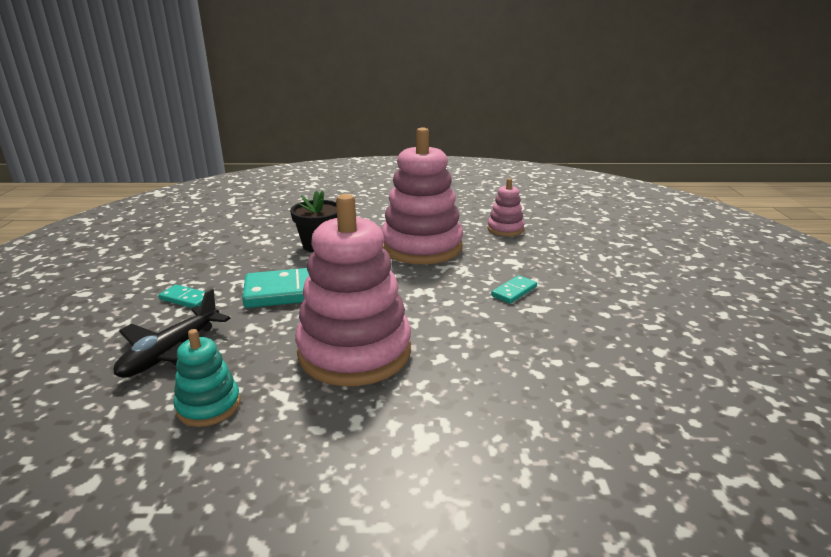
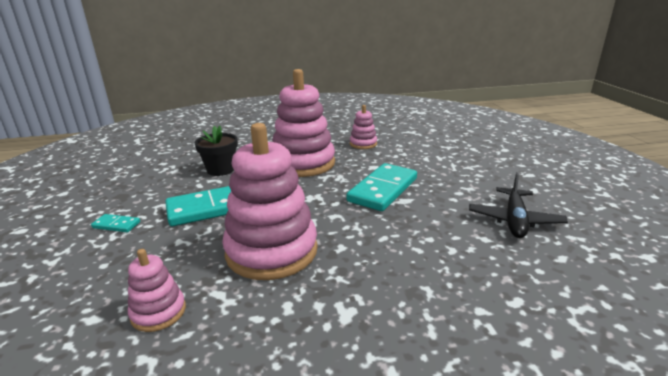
camera: 10 degrees left, 0 degrees up
(171, 353) = (114, 272): black plane -> black plane (514, 220)
(209, 406) = (158, 312): turquoise stacking toy -> pink stacking toy
(514, 291) = (383, 190): turquoise domino -> turquoise domino, size x2.18

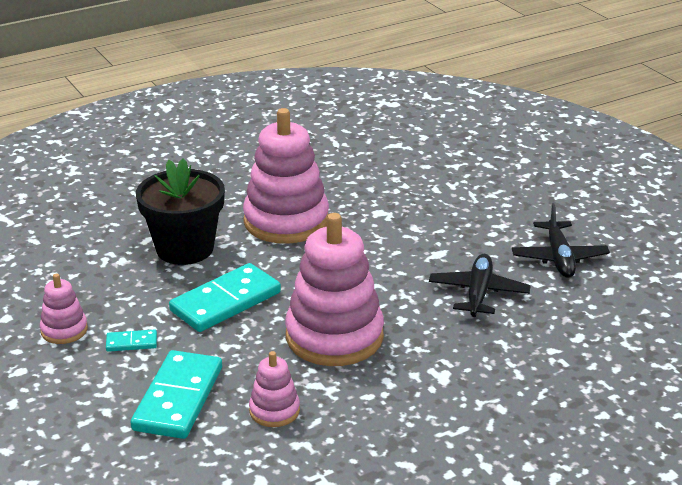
camera: 20 degrees left, 5 degrees up
(220, 170) = (185, 249): black flower pot -> black flower pot, size x1.57
(363, 144) = (344, 177): pink stacking toy -> pink stacking toy (64, 330)
(383, 190) = (407, 244): turquoise domino -> turquoise domino (178, 398)
(424, 237) = (478, 293): none -> black plane

